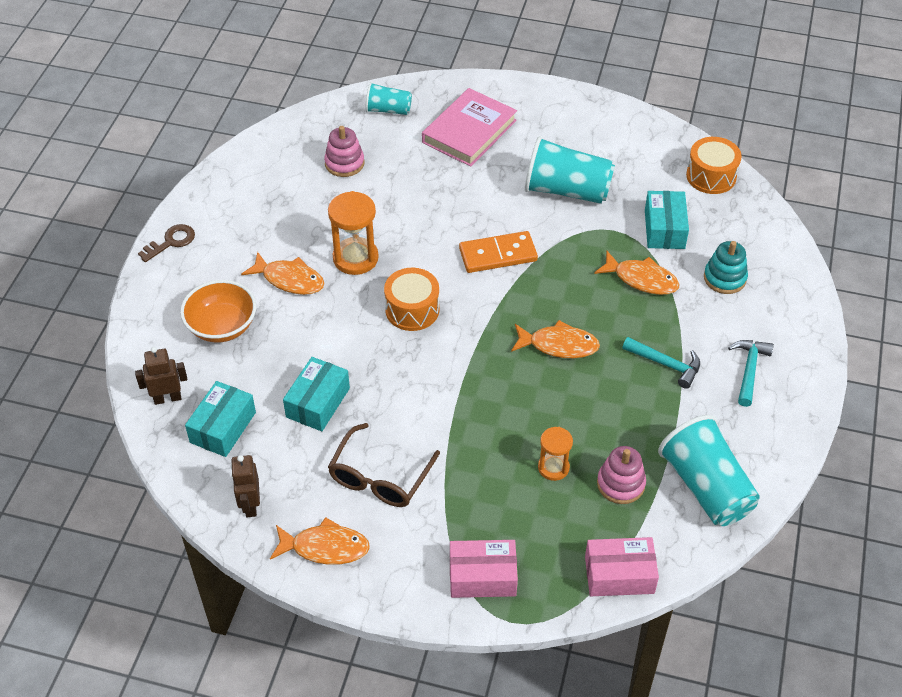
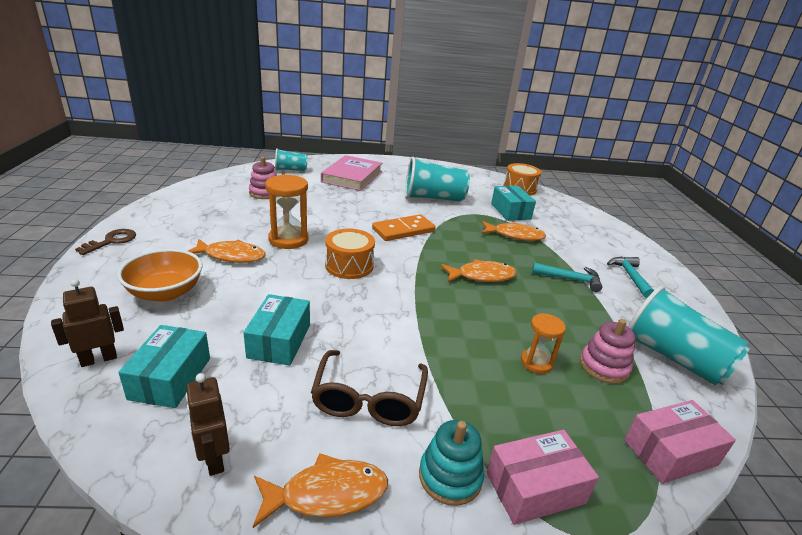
camera: 20 degrees left, 20 degrees down
(724, 278) = (568, 231): turquoise stacking toy -> turquoise stacking toy (450, 476)

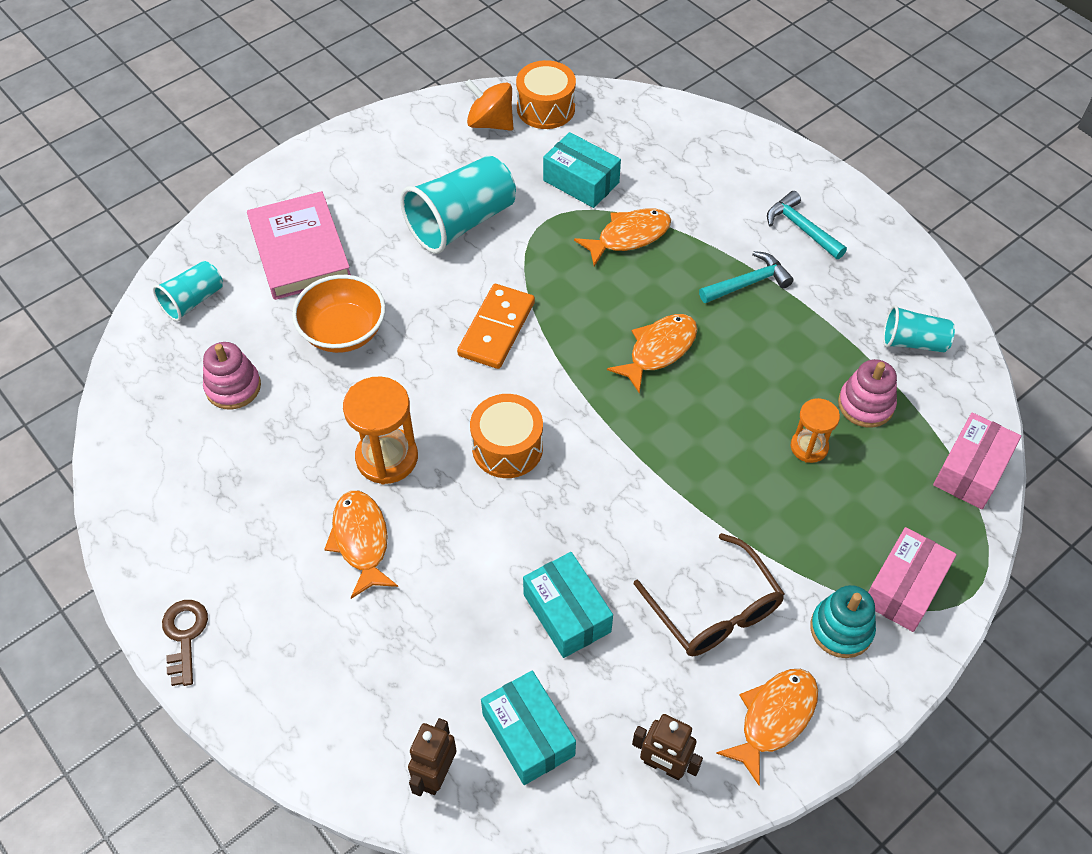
camera: 35 degrees left, 25 degrees up
(165, 293) = (372, 652): orange bowl -> orange bowl (343, 332)
(231, 256) = (361, 540): orange fish -> orange fish turned 75 degrees counterclockwise
(487, 182) = (490, 123): none -> orange spinning top
(673, 358) = (913, 342): turquoise cup -> turquoise cup, size x0.56

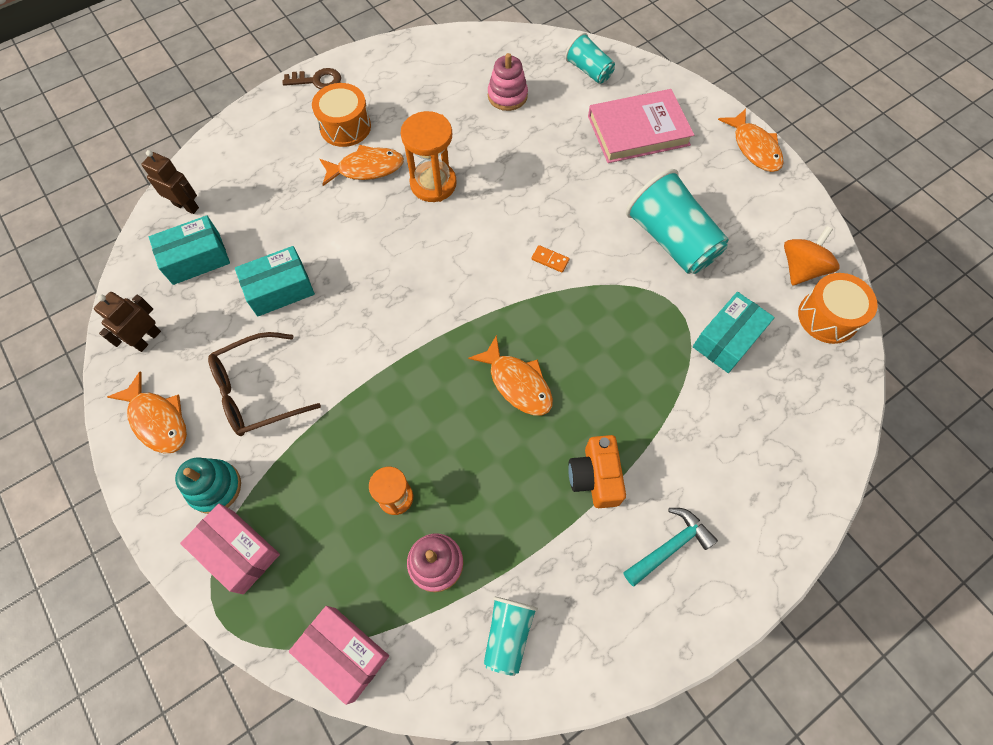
camera: 95 degrees right, 10 degrees up
(343, 332) = (553, 158): orange bowl -> none
(497, 329) = (550, 260): orange domino -> orange domino, size x0.44
(507, 447) = (431, 260): orange drum -> orange drum (345, 127)
(629, 236) = (656, 374): orange fish -> orange fish (754, 148)
(748, 283) = (595, 477): turquoise hammer -> orange camera

